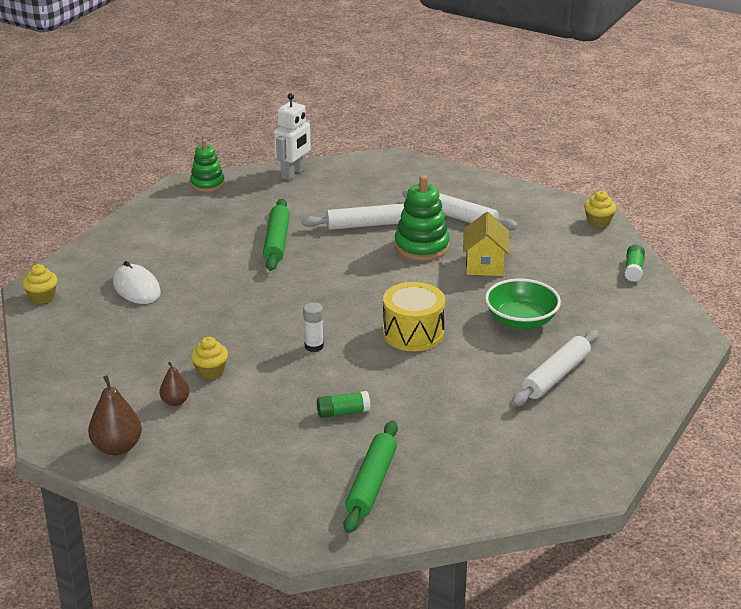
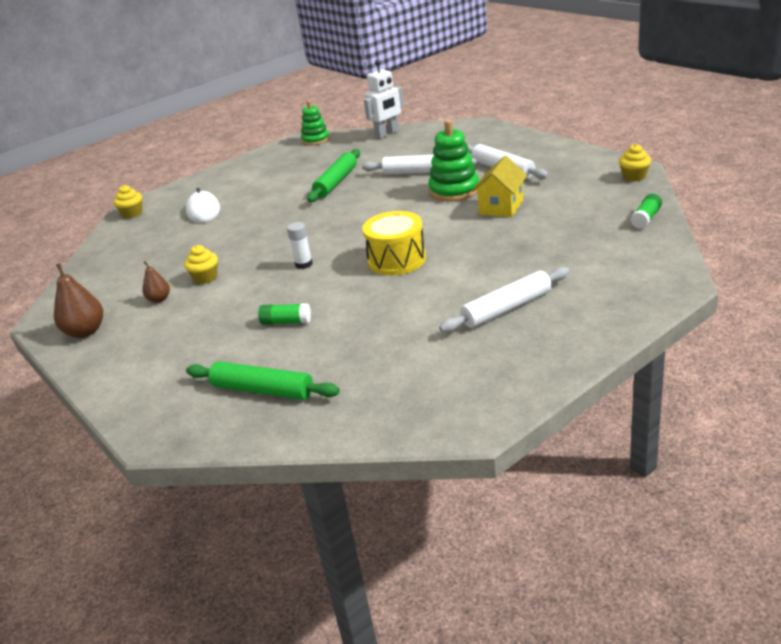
camera: 25 degrees right, 0 degrees up
(372, 484) = (262, 390): green rolling pin -> green rolling pin turned 75 degrees clockwise
(521, 320) = (504, 256): green bowl -> none

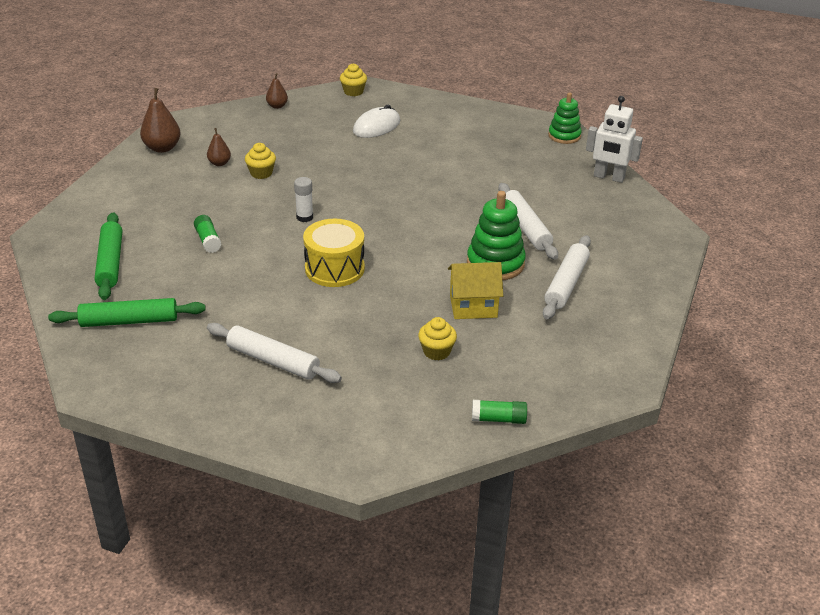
camera: 55 degrees right, 5 degrees up
(101, 255) = (277, 106): none -> brown pear
(336, 182) = (474, 182): green rolling pin -> green rolling pin (129, 321)
(634, 176) = (602, 390): yellow cupcake -> yellow cupcake (436, 351)

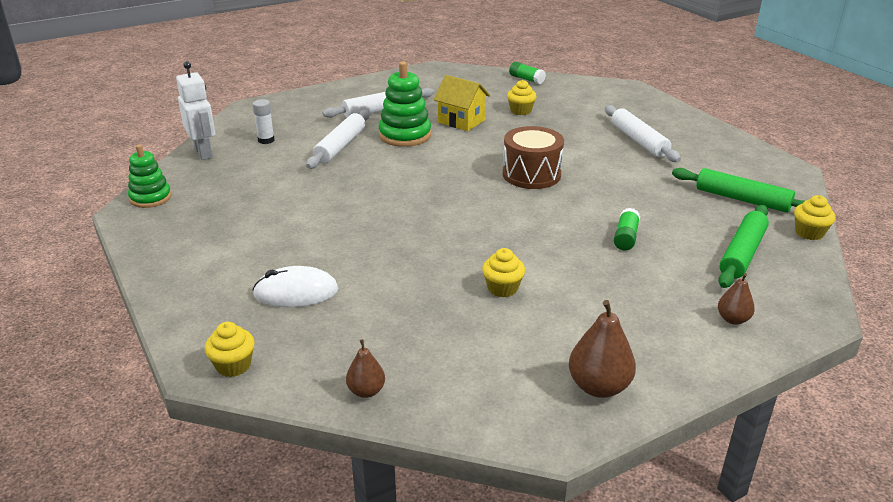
camera: 140 degrees left, 5 degrees down
(58, 306) = (809, 233): none -> yellow cupcake
(219, 163) = (539, 324): brown pear -> brown pear (733, 319)
(304, 217) = (509, 222): white glue stick -> white glue stick (266, 140)
(334, 268) = (531, 174): yellow drum -> brown drum

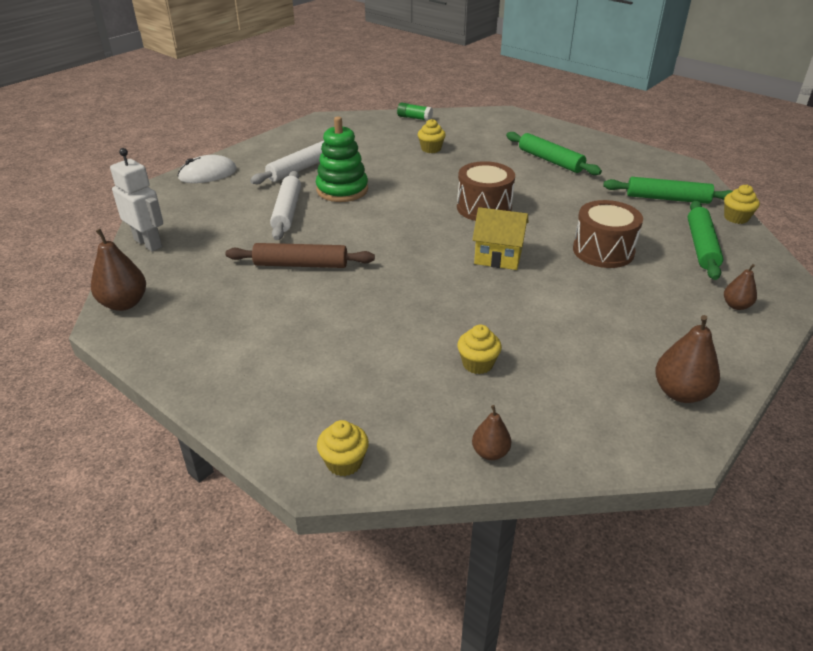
camera: 20 degrees left, 5 degrees up
(150, 198) = (124, 303): green stacking toy -> brown pear
(266, 140) = (206, 218): white glue stick -> none
(296, 292) = (351, 370): white mouse -> white mouse (208, 174)
(318, 194) = (301, 265): none -> brown rolling pin
(461, 121) = (385, 167): yellow house -> yellow house (498, 256)
(502, 288) = (537, 321): yellow cupcake -> yellow cupcake (477, 364)
(625, 237) = (603, 251): green glue stick -> brown drum
(638, 141) = (550, 160): white rolling pin -> green rolling pin

